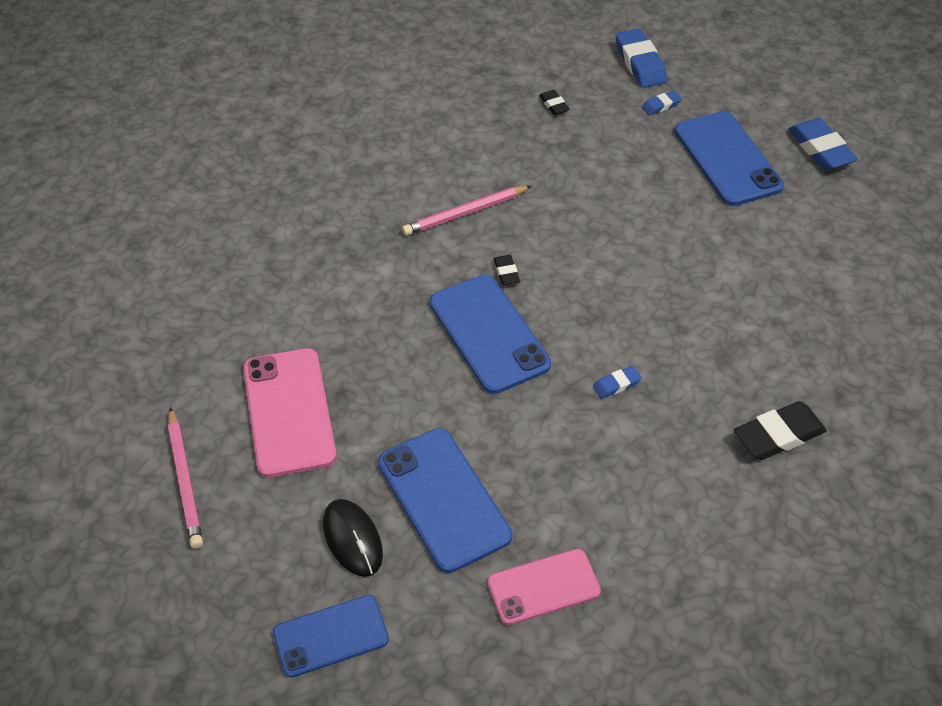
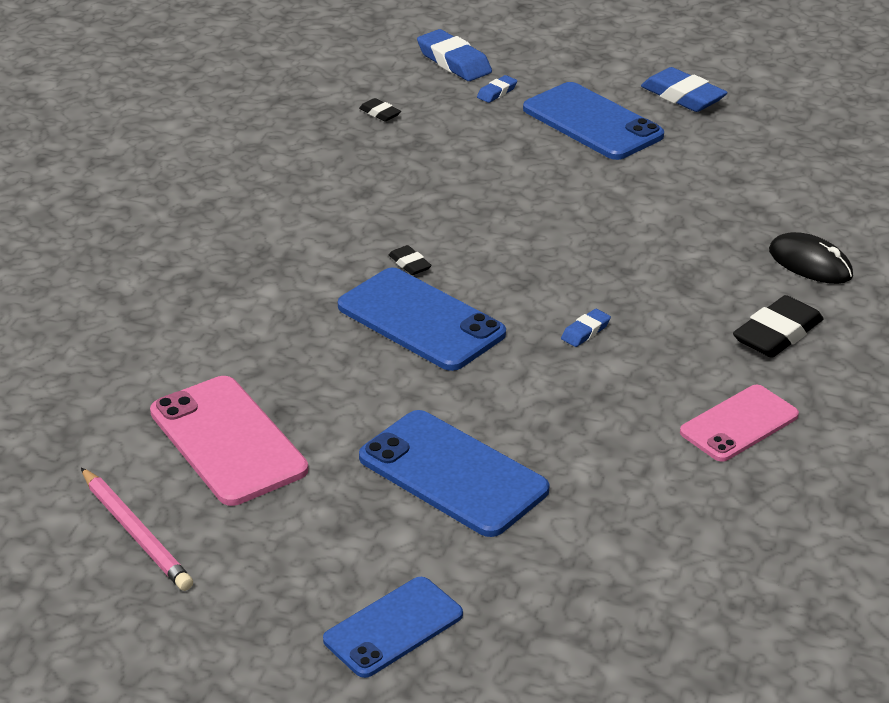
camera: 20 degrees left, 15 degrees down
(352, 539) = (369, 535): black mouse -> black mouse (810, 263)
(465, 213) = (333, 223): pink pencil -> none
(543, 587) = (607, 521): pink phone -> pink phone (739, 424)

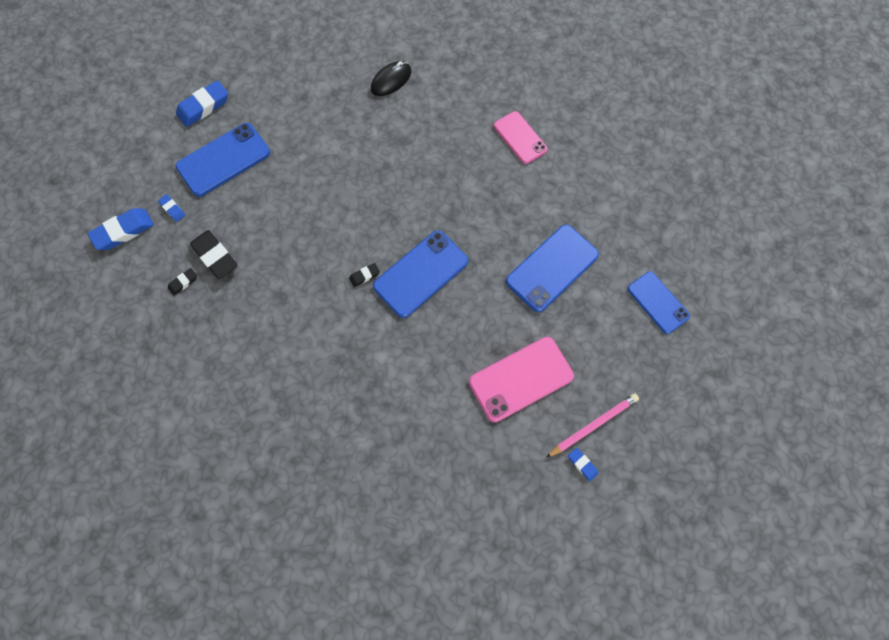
camera: 85 degrees left, 35 degrees up
(585, 331) = (440, 193): blue eraser -> blue eraser (582, 464)
(777, 334) = (450, 107): black eraser -> black eraser (215, 256)

